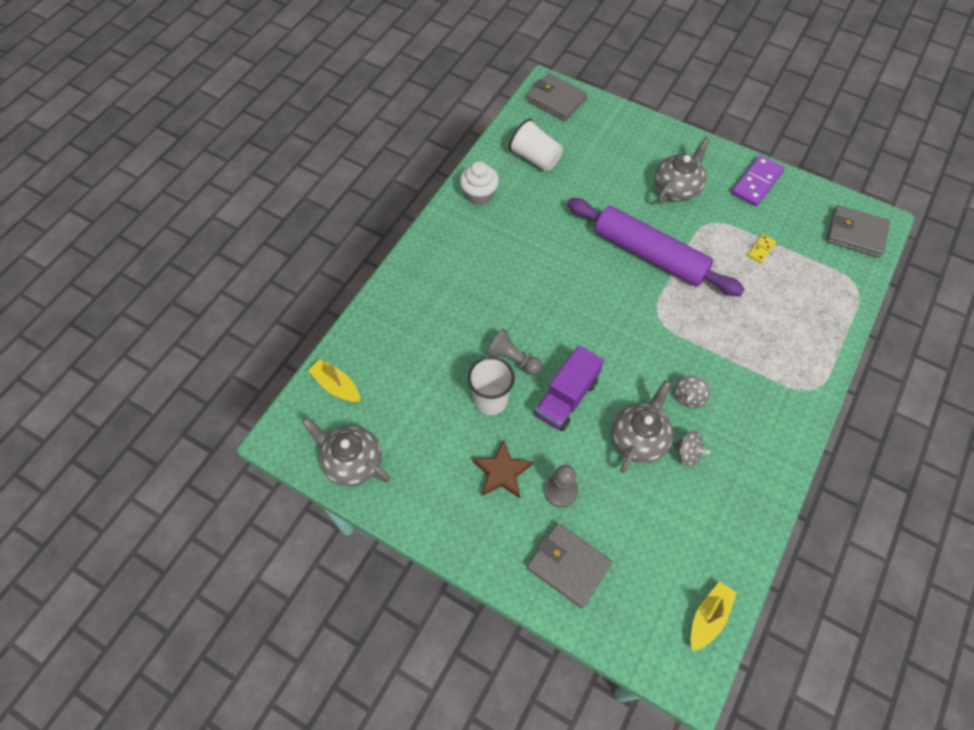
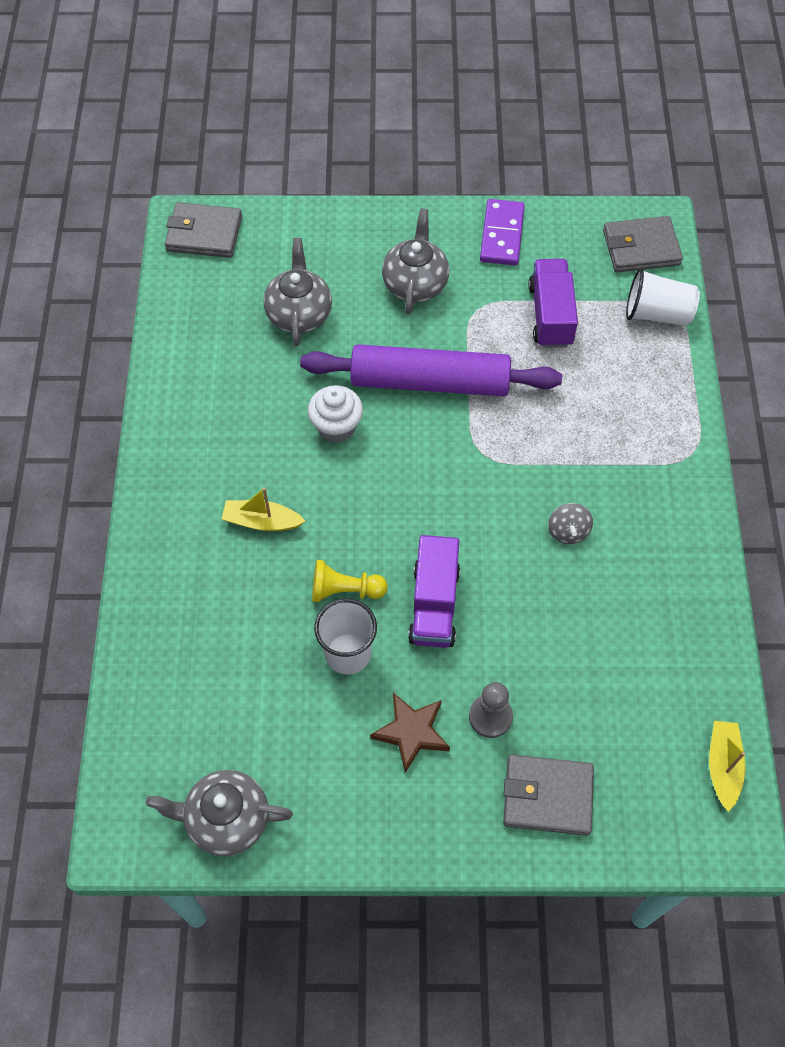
camera: 30 degrees left, 0 degrees up
(336, 386) = (147, 737): yellow boat -> yellow boat (262, 521)
(479, 195) = (181, 404): white cupcake -> white cupcake (336, 427)
(513, 359) = (345, 590): grey pawn -> yellow pawn
(535, 158) = (222, 322): white cup -> white cup (657, 314)
(638, 439) = (541, 609): grey teapot -> grey teapot (299, 314)
(687, 453) = (602, 597): grey spinning top -> none
(761, 249) = (550, 315): yellow domino -> purple truck

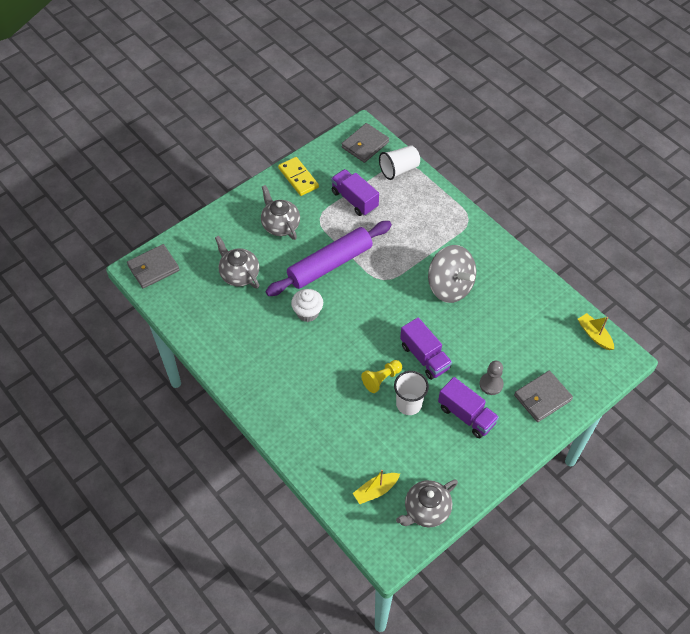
camera: 40 degrees left, 5 degrees down
(262, 521) = (315, 377): yellow boat -> yellow boat (375, 490)
(411, 732) = (466, 415): brown star -> purple truck
(502, 235) = (298, 178): purple domino -> yellow domino
(568, 531) = (449, 286): grey spinning top -> grey spinning top, size x2.35

